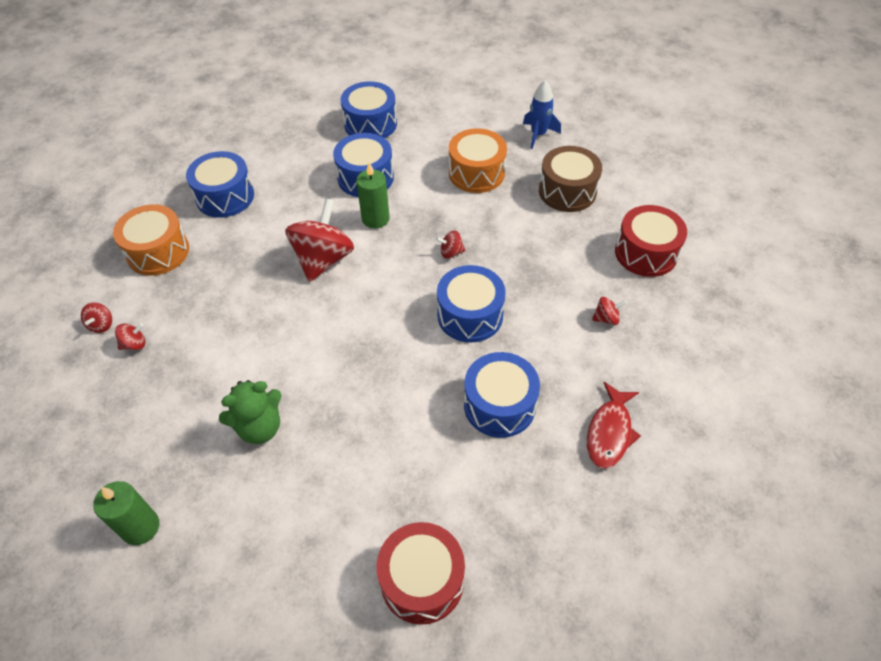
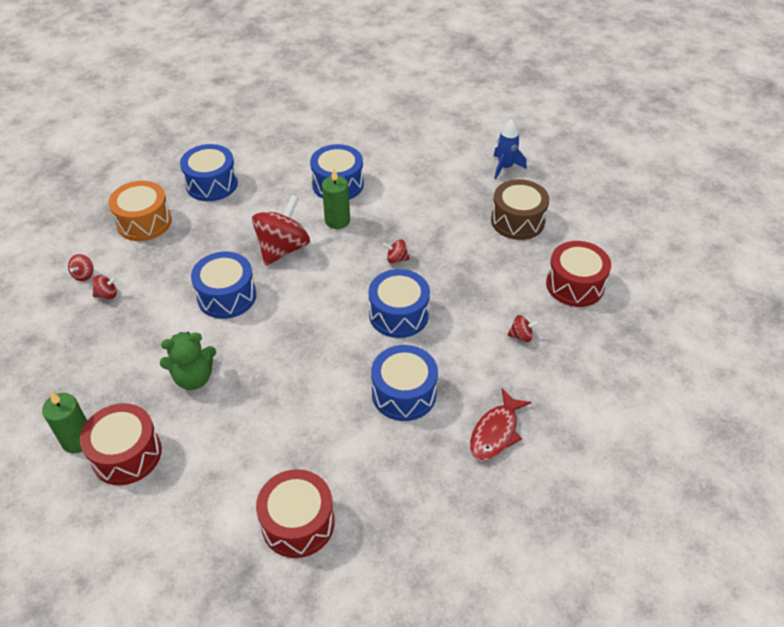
camera: 10 degrees right, 5 degrees down
(203, 534) = (126, 454): none -> red drum
(370, 124) = (354, 138): blue drum -> blue drum (227, 296)
(476, 173) = (438, 194): orange drum -> none

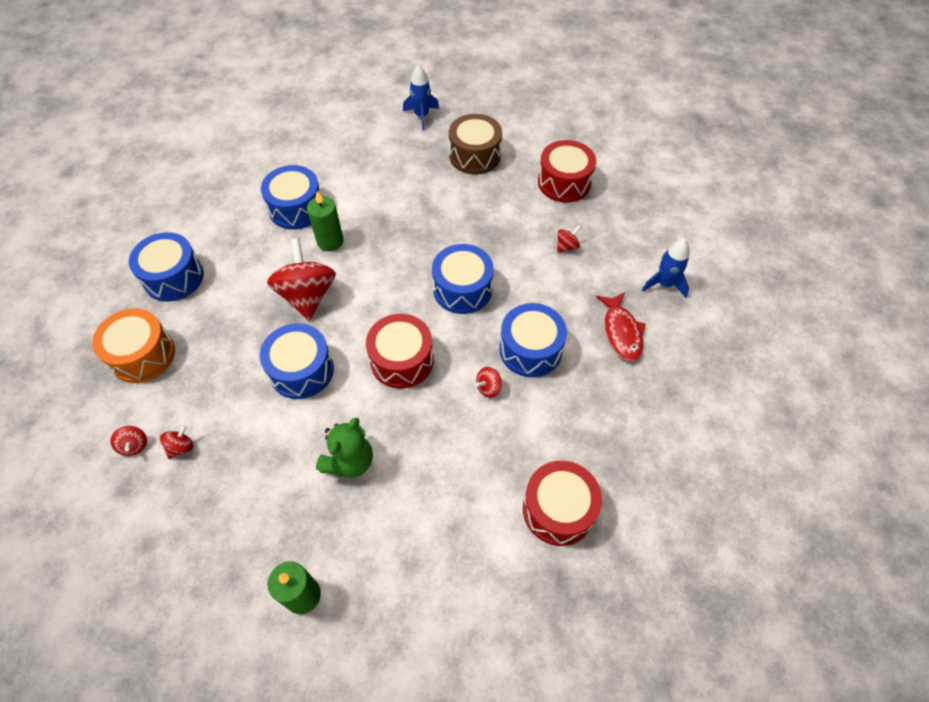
camera: 40 degrees left, 10 degrees up
(126, 454) = (362, 571): red drum -> red drum (402, 360)
(396, 259) = (414, 244): red spinning top -> red spinning top (488, 388)
(579, 421) = (664, 284): none -> blue rocket

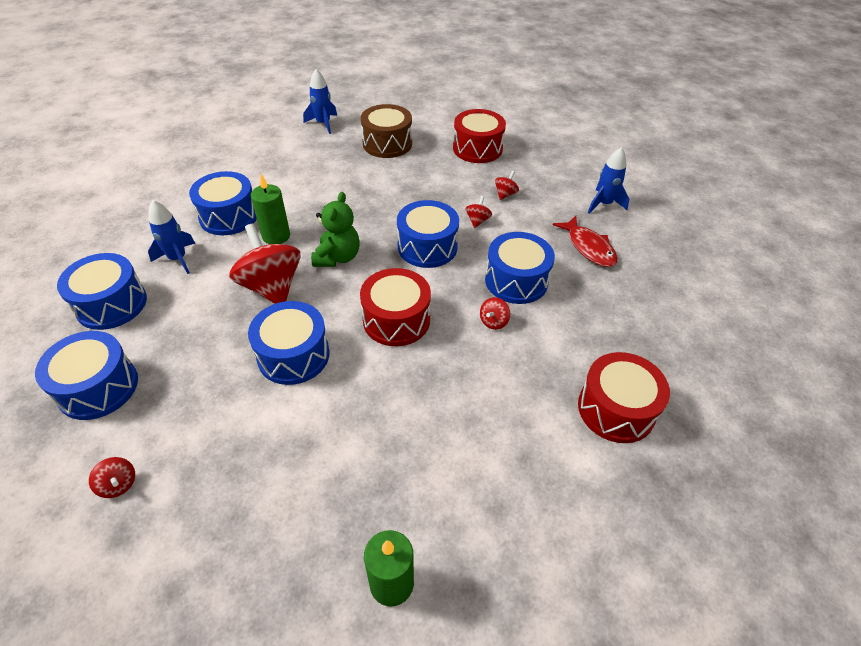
camera: 20 degrees left, 10 degrees down
(142, 355) = (98, 387): orange drum -> blue drum
(181, 447) = (180, 469): red spinning top -> red spinning top (477, 221)
(239, 244) = (178, 259): none -> blue rocket
(349, 461) = (384, 427): green teddy bear -> green teddy bear (337, 257)

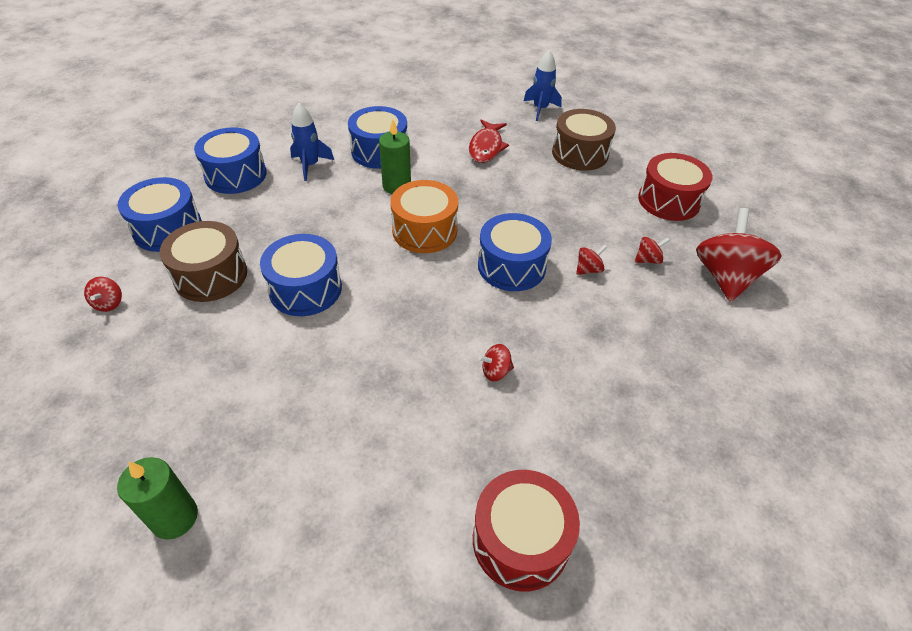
camera: 40 degrees right, 0 degrees up
(194, 397) = (211, 275): none -> brown drum
(271, 287) = (349, 225): red spinning top -> red spinning top (725, 277)
(337, 257) = (425, 231): green teddy bear -> orange drum
(396, 320) = (413, 313): red drum -> none
(516, 280) = (562, 348): blue drum -> none
(589, 247) = (682, 365): red fish -> red fish (486, 147)
(604, 204) = (755, 331): blue rocket -> none

